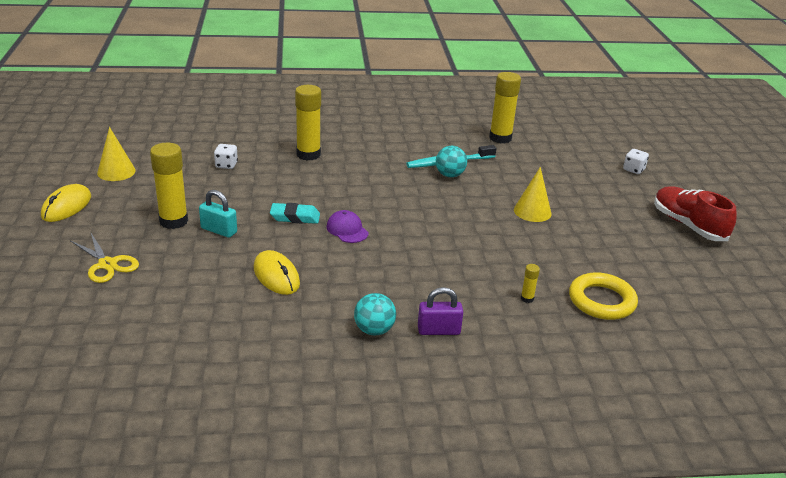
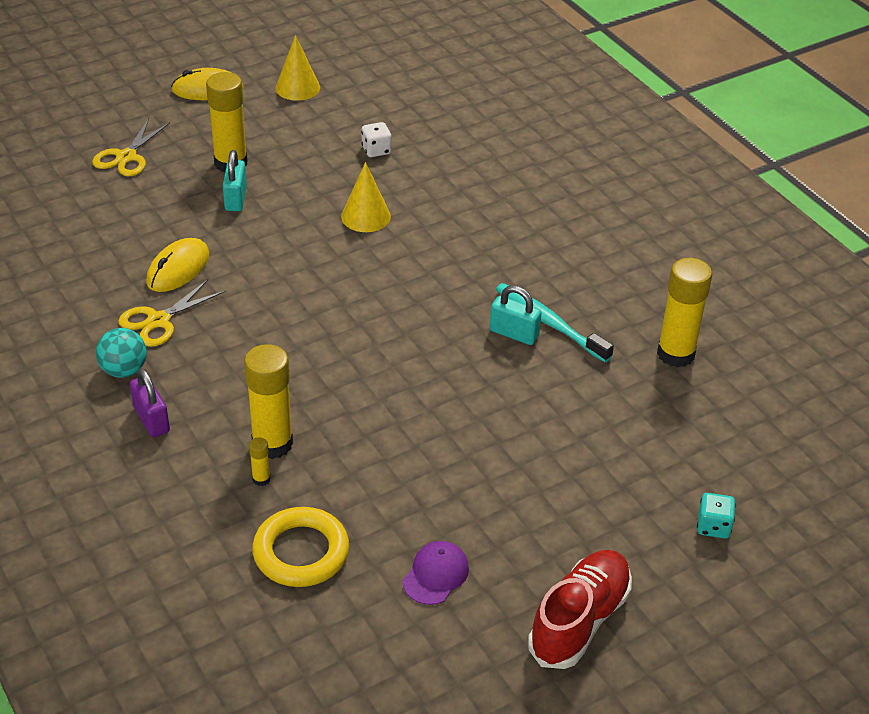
camera: 65 degrees right, 10 degrees up
(295, 217) = (303, 240): turquoise eraser -> none
(308, 154) = (457, 199): yellow glue stick -> yellow glue stick (272, 444)
(329, 300) = (158, 321): none -> yellow scissors
(347, 230) = (306, 288): purple cap -> purple cap (436, 575)
(450, 175) = (514, 333): turquoise ball -> turquoise padlock
(532, 211) = (480, 437): yellow cone -> yellow cone (366, 216)
(633, 169) = (713, 526): white dice -> turquoise dice

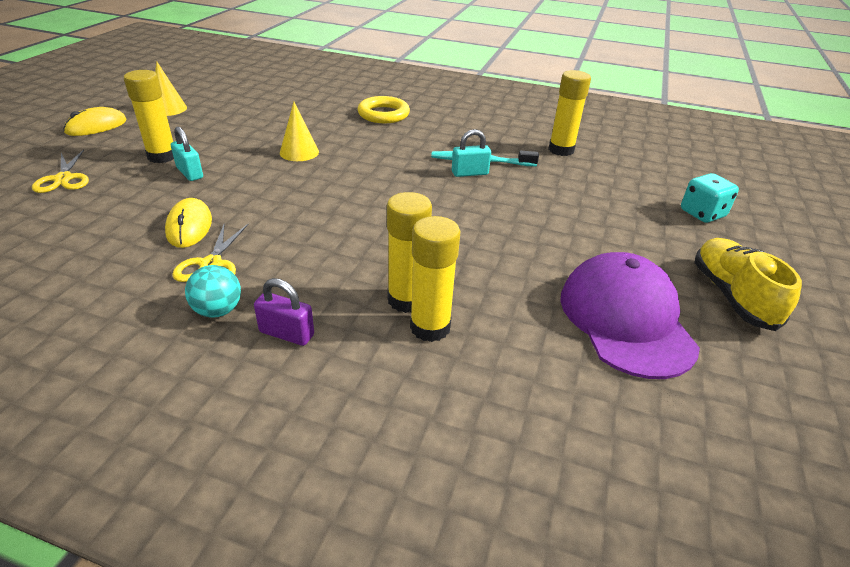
camera: 40 degrees left, 5 degrees down
(261, 479) = (430, 327): yellow glue stick -> yellow glue stick, size x2.32
(301, 552) = (526, 360): yellow ring -> yellow ring (383, 114)
(376, 150) = (263, 121): white dice -> none
(436, 575) = (625, 319): purple cap -> purple cap, size x2.31
(579, 620) = (732, 296): red shoe -> yellow shoe
(713, 526) = (702, 213): turquoise dice -> turquoise dice, size x1.50

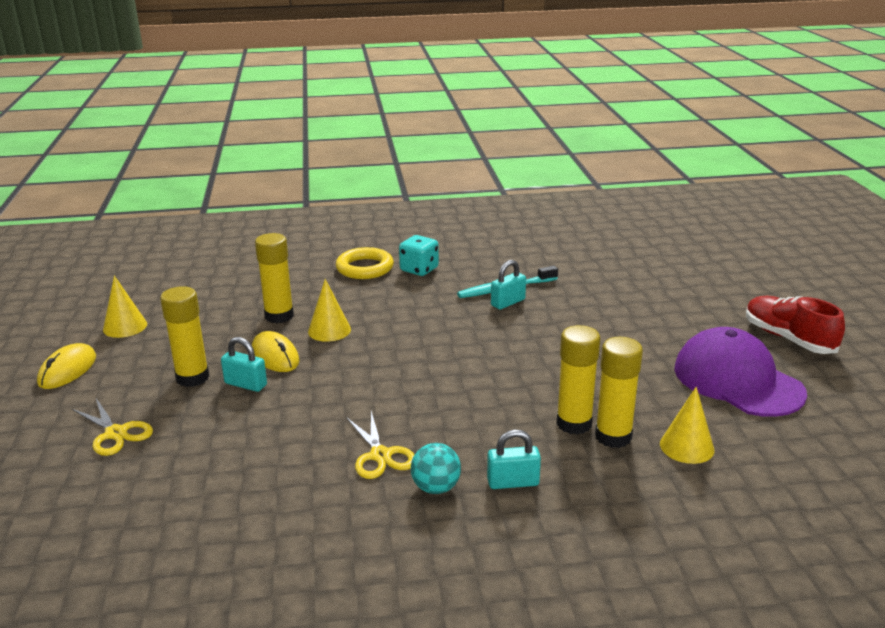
camera: 25 degrees left, 10 degrees down
(189, 226) = (315, 432): yellow mouse -> yellow mouse (275, 356)
(286, 333) = (513, 482): purple padlock -> turquoise padlock
(495, 368) = (687, 446): none -> yellow cone
(561, 150) = (561, 258): yellow glue stick -> yellow glue stick (279, 316)
(702, 213) = (716, 281): turquoise dice -> turquoise dice (419, 269)
(732, 296) = (788, 339): yellow shoe -> red shoe

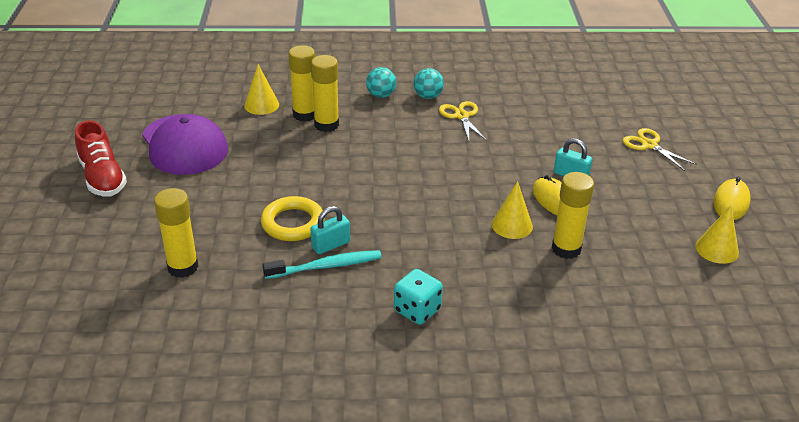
camera: 175 degrees left, 10 degrees up
(192, 378) = (617, 185): yellow glue stick -> yellow glue stick (183, 267)
(365, 268) = (483, 320): yellow ring -> yellow ring (293, 223)
(513, 482) = (381, 95): turquoise padlock -> turquoise ball

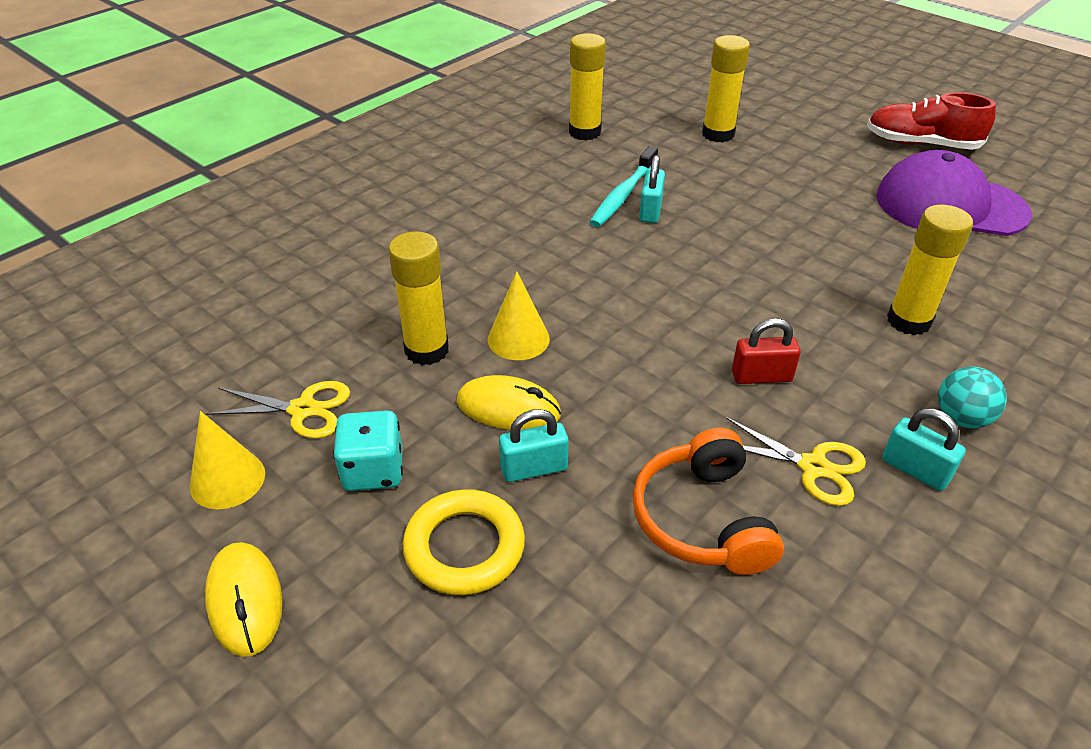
camera: 135 degrees right, 5 degrees up
(261, 105) = (1016, 294): yellow cone -> none
(293, 223) = (714, 206): yellow ring -> yellow ring (464, 547)
(305, 114) = (955, 317): yellow glue stick -> yellow glue stick (584, 132)
(417, 310) = (498, 209): turquoise dice -> turquoise dice (373, 470)
(427, 146) = (761, 376): none -> red padlock
(428, 96) = (915, 470): turquoise ball -> turquoise padlock
(526, 128) = (702, 519): none -> orange headphones
(649, 145) = (479, 648): yellow scissors -> yellow scissors (303, 410)

